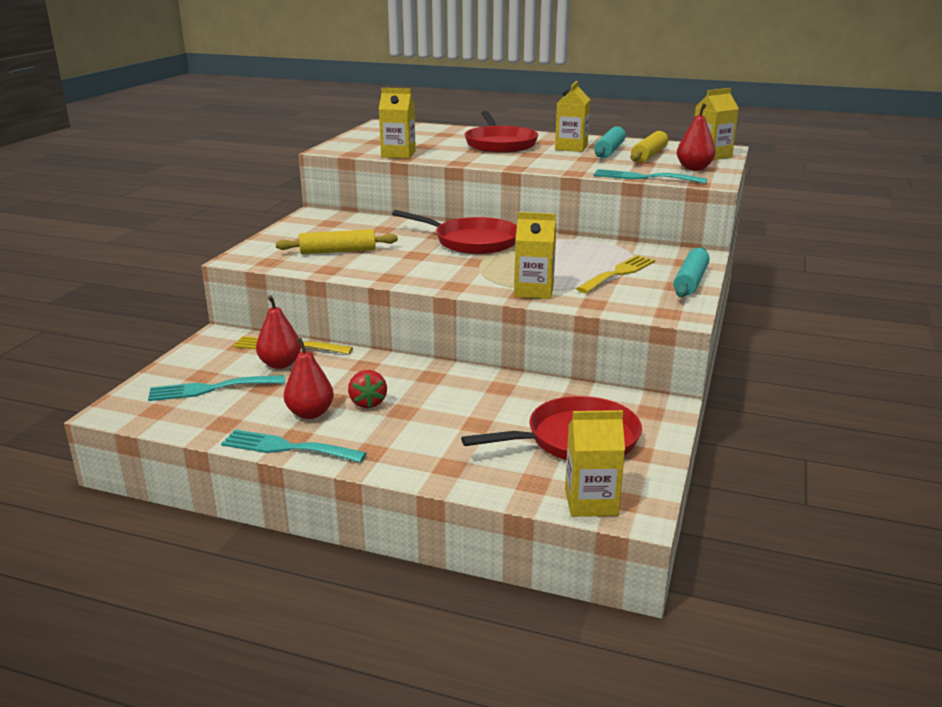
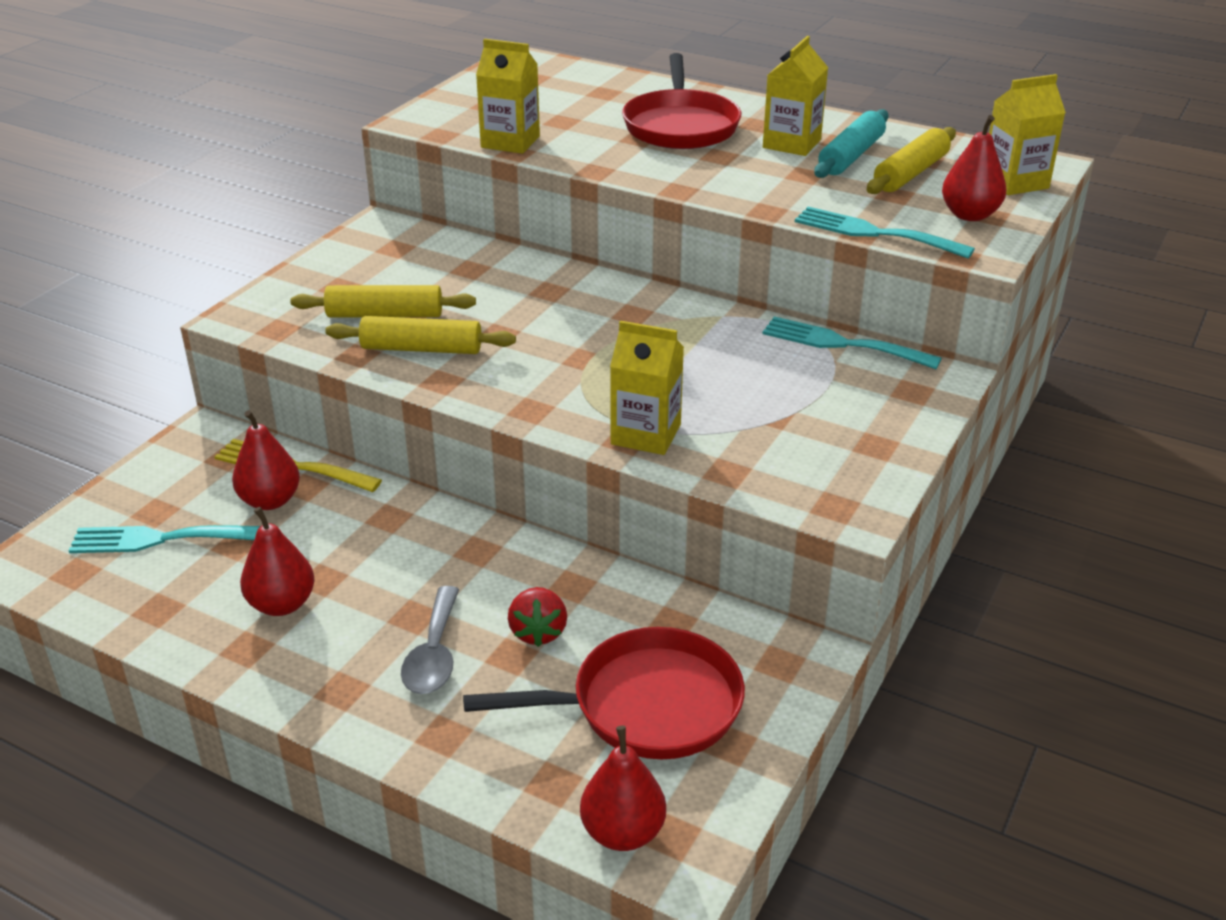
camera: 10 degrees right, 10 degrees up
(287, 448) = (229, 667): turquoise fork -> turquoise fork (841, 344)
(368, 403) = (369, 593): red strawberry -> red strawberry (538, 632)
(369, 264) = (421, 349): none -> yellow rolling pin
(425, 428) = (434, 654): none -> grey spoon
(472, 241) = (594, 310): red pan -> none
(591, 502) = (623, 832): yellow carton -> red pear
(618, 273) = (794, 406): yellow fork -> none
(691, 281) = (902, 436): turquoise rolling pin -> none

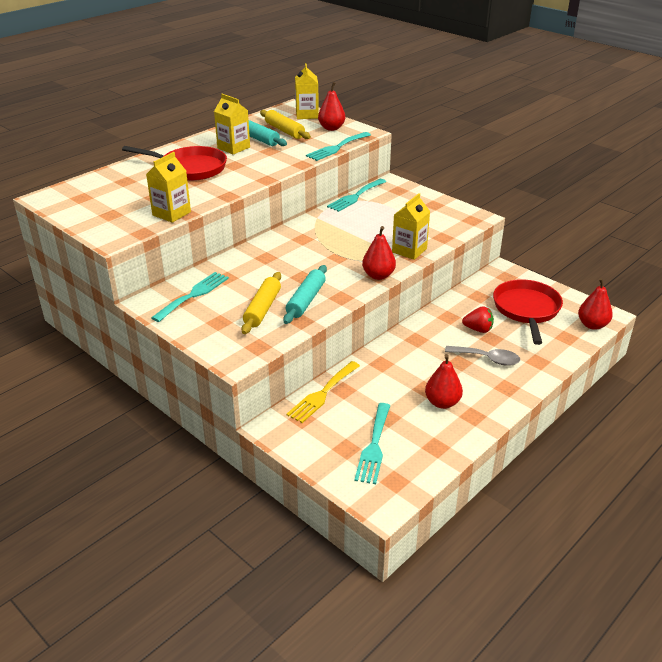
camera: 75 degrees left, 0 degrees up
(270, 501) = (352, 403): red pear -> red pear (378, 275)
(409, 253) = (193, 295): none -> turquoise fork
(421, 349) = (306, 300): yellow rolling pin -> turquoise rolling pin

